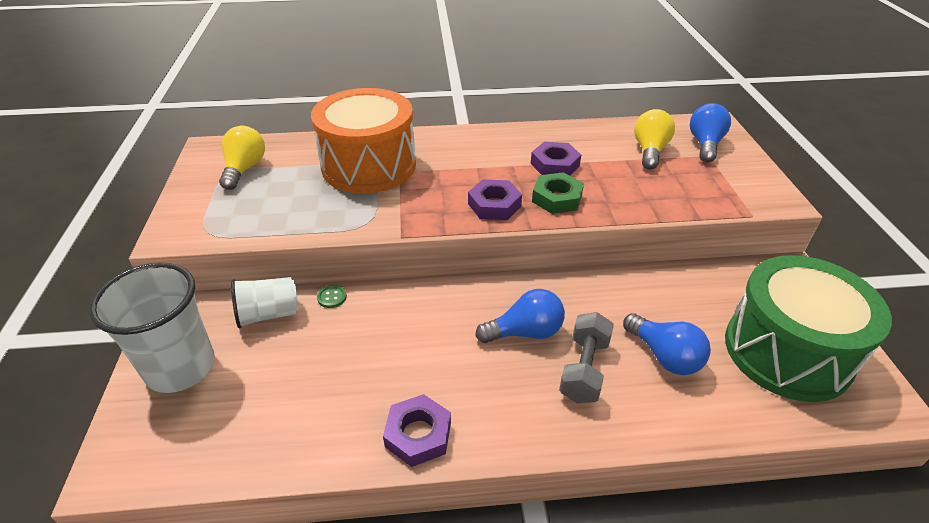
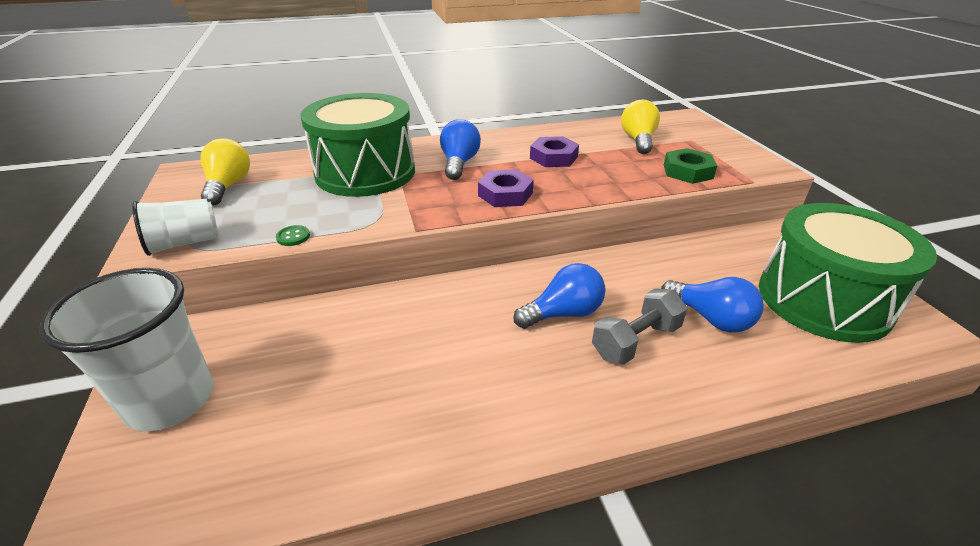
camera: 10 degrees left, 5 degrees down
(269, 314) = (274, 329): white cup -> white cup (185, 243)
(332, 297) = (345, 304): green button -> green button (293, 237)
(369, 166) = (365, 172): orange drum -> green drum
(418, 434) = (475, 433): purple nut -> none
(557, 198) = (565, 183): green nut -> green nut (687, 171)
(584, 369) = (635, 341): grey dumbbell -> grey dumbbell turned 45 degrees clockwise
(705, 144) = (685, 132): blue light bulb -> blue light bulb (459, 163)

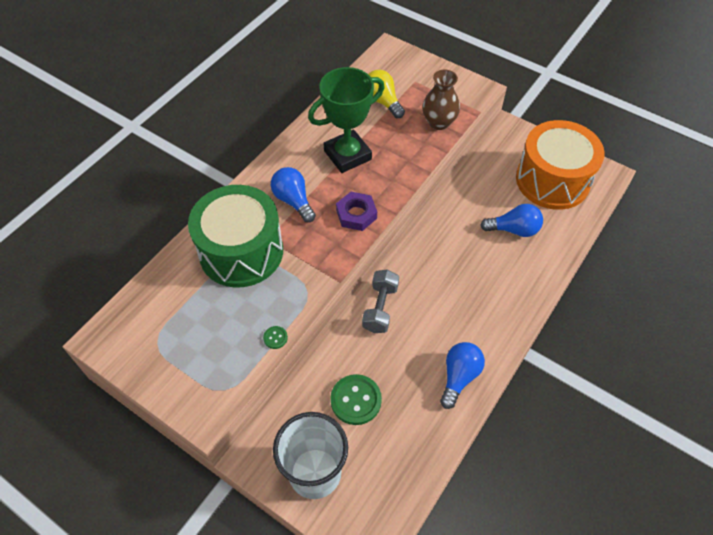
camera: 40 degrees left, 20 degrees up
(185, 243) = (215, 391): white cup -> none
(228, 186) = (161, 329): yellow light bulb -> none
(310, 362) = (356, 400): none -> green button
(553, 157) = (347, 155): purple nut -> green trophy
(563, 313) = (445, 276): blue light bulb -> blue light bulb (459, 377)
(635, 341) = (493, 270): grey dumbbell -> grey dumbbell (380, 308)
(687, 171) = (439, 122): green nut -> brown vase
(823, 300) = (552, 180): green drum -> orange drum

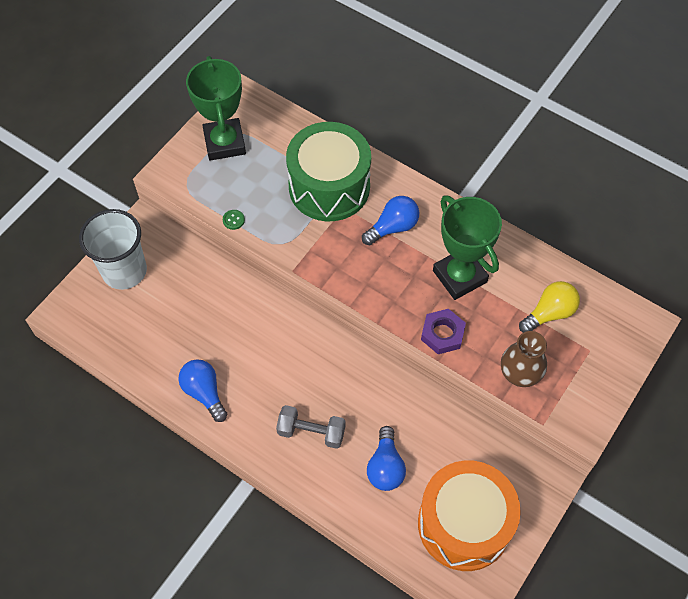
camera: 90 degrees right, 5 degrees up
(169, 352) = (224, 143): none -> green trophy
(356, 214) = (376, 285): purple nut -> purple nut (442, 334)
(356, 400) = (187, 302): green button -> none
(380, 308) = (284, 324): grey dumbbell -> grey dumbbell (311, 432)
(459, 377) = (204, 392): blue light bulb -> blue light bulb turned 150 degrees counterclockwise

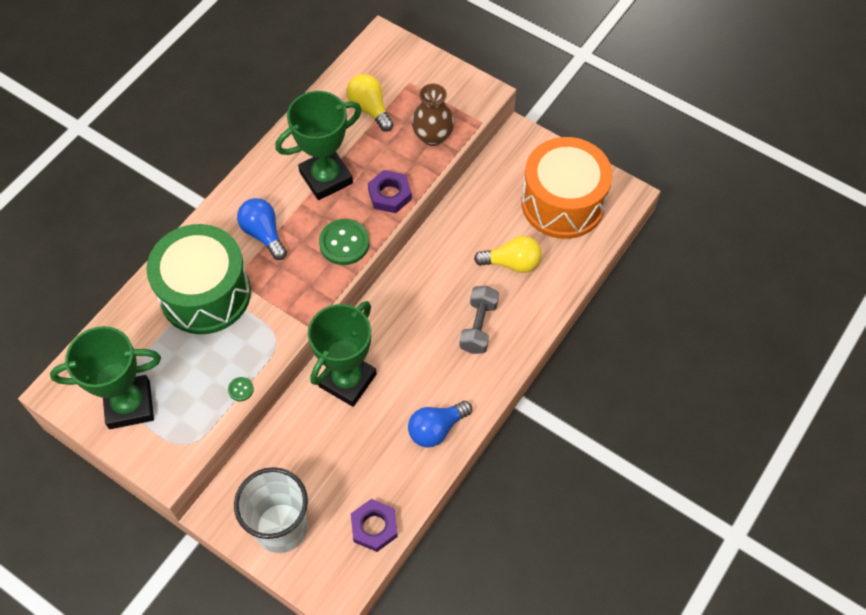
camera: 90 degrees left, 0 degrees up
(116, 342) = (374, 527): none -> purple nut
(258, 316) = (347, 380): none -> green trophy
(384, 295) = (344, 243): none -> green button
(385, 467) = (512, 263): blue light bulb -> yellow light bulb

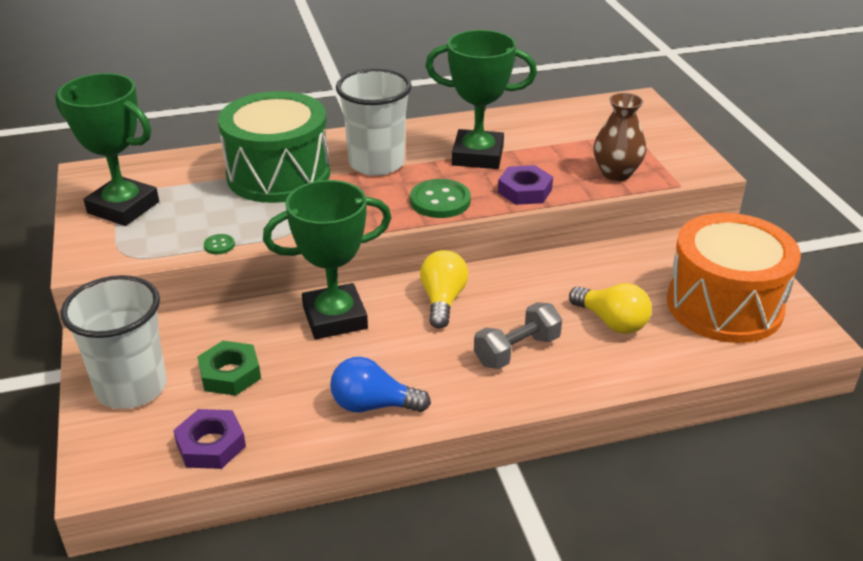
camera: 40 degrees right, 25 degrees down
(263, 234) = (376, 163): blue light bulb -> white cup
(330, 471) = (230, 374): none -> green nut
(370, 109) = (573, 134): yellow light bulb -> yellow light bulb (442, 300)

